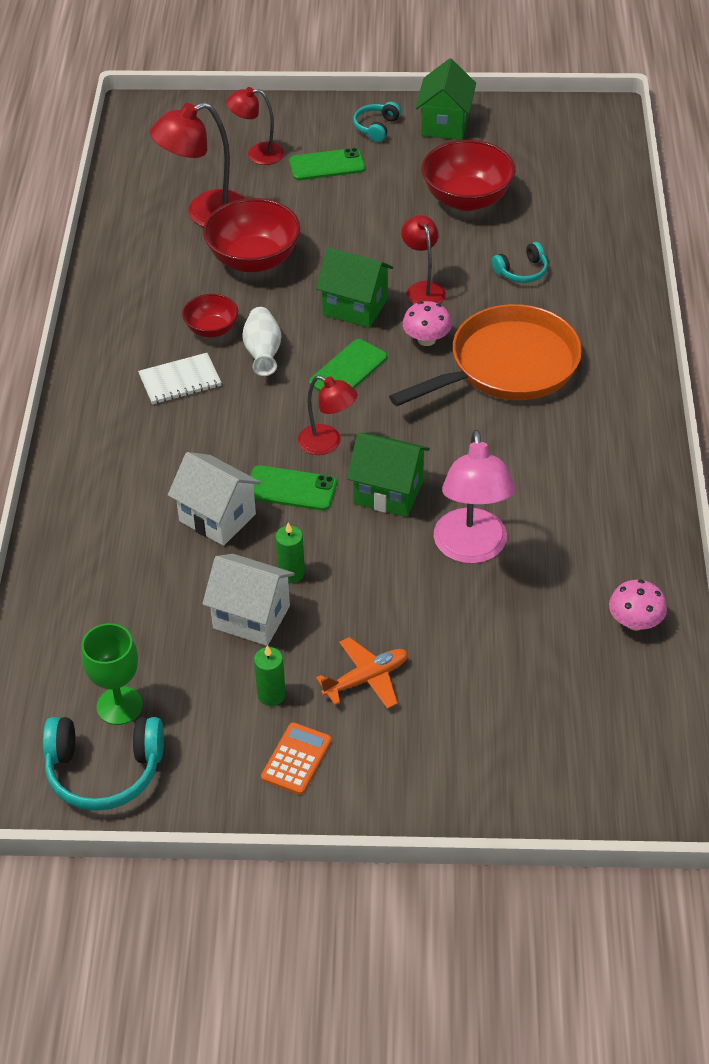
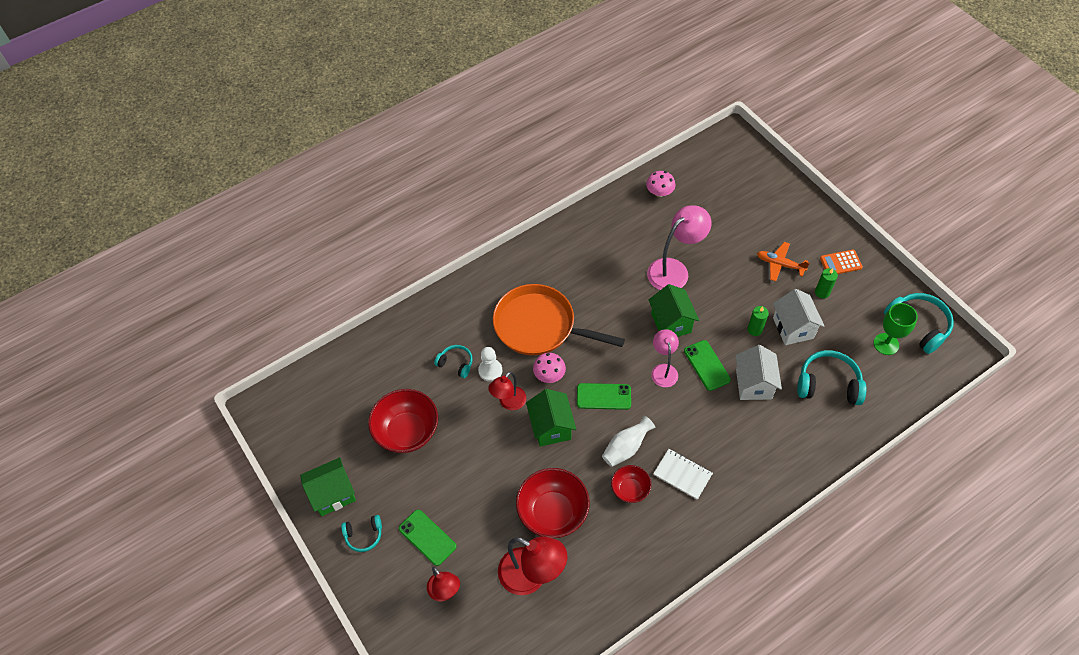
camera: 125 degrees left, 10 degrees up
(135, 593) = (828, 384): none -> turquoise headphones
(327, 443) = (663, 370): red lamp -> pink lamp
(483, 294) = (490, 371): none -> white pawn

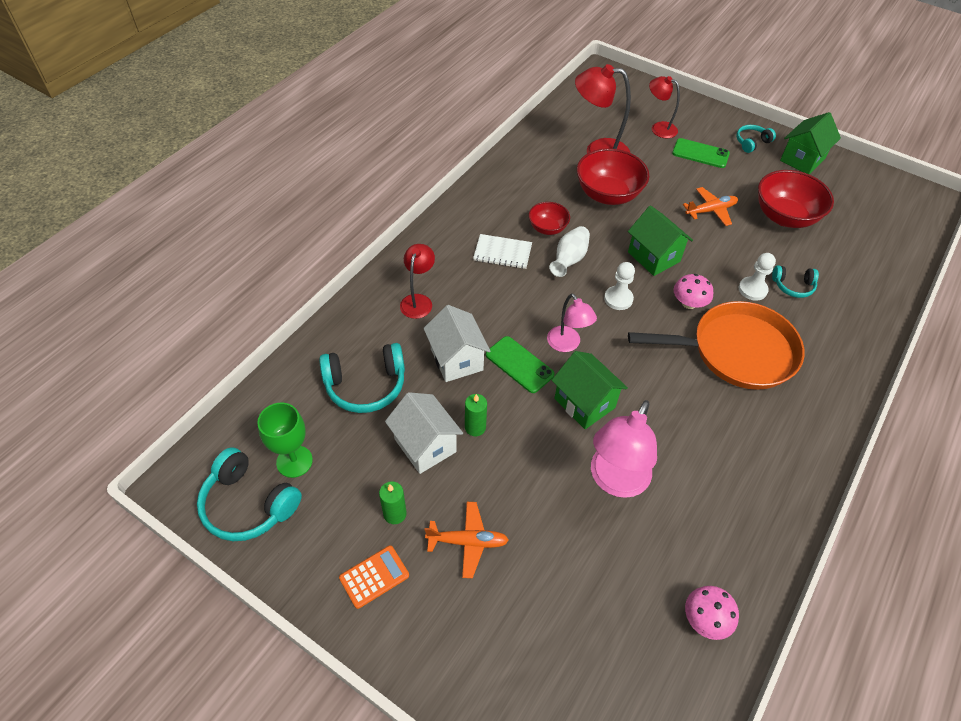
camera: 155 degrees right, 5 degrees down
(468, 460) = (711, 210): none -> orange plane
(509, 403) = (710, 266): red lamp -> red lamp (418, 301)
(603, 396) = (618, 299): green phone -> white pawn

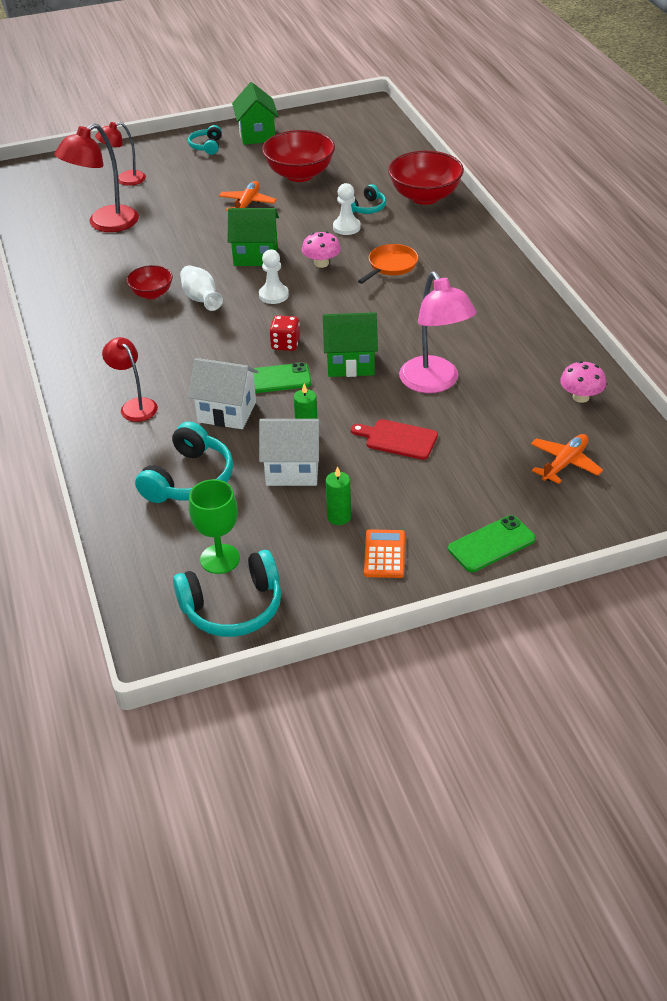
camera: 50 degrees left, 10 degrees down
(468, 541) = (406, 486): orange plane -> orange plane (564, 463)
(502, 253) = (145, 332): white notebook -> none
(520, 498) = (398, 439): none -> red cutting board
(567, 344) = (285, 344): pink lamp -> red dice
(608, 194) = (160, 244): red bowl -> red bowl (425, 197)
(700, 153) = (182, 175): green phone -> green phone (491, 544)
(736, 351) = (391, 266): orange pan -> orange pan, size x0.49

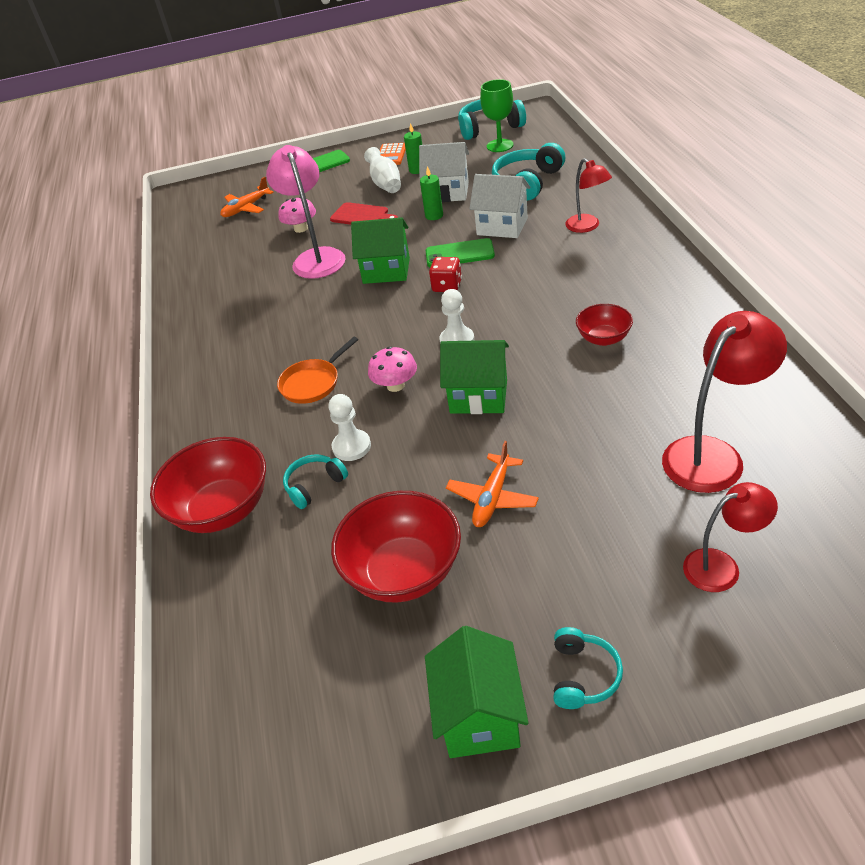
camera: 170 degrees left, 0 degrees up
(201, 299) = (541, 332): white vase -> white vase (385, 184)
(581, 397) = (202, 252): pink mushroom -> pink mushroom (301, 228)

